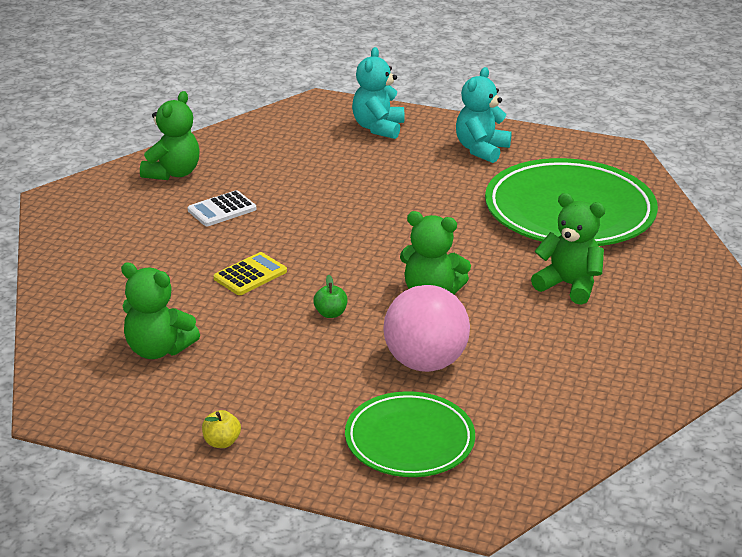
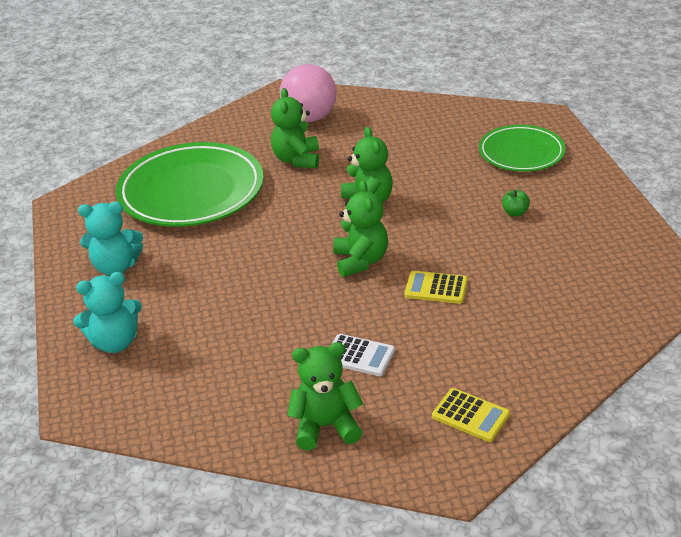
camera: 120 degrees left, 5 degrees up
(94, 227) = (470, 416): none -> yellow calculator
(158, 349) = (570, 279): green teddy bear -> green teddy bear (360, 261)
(221, 442) = (612, 208): yellow apple -> none
(330, 313) = (439, 231): green apple -> green apple (515, 212)
(425, 362) = (445, 176): pink ball -> pink ball (310, 118)

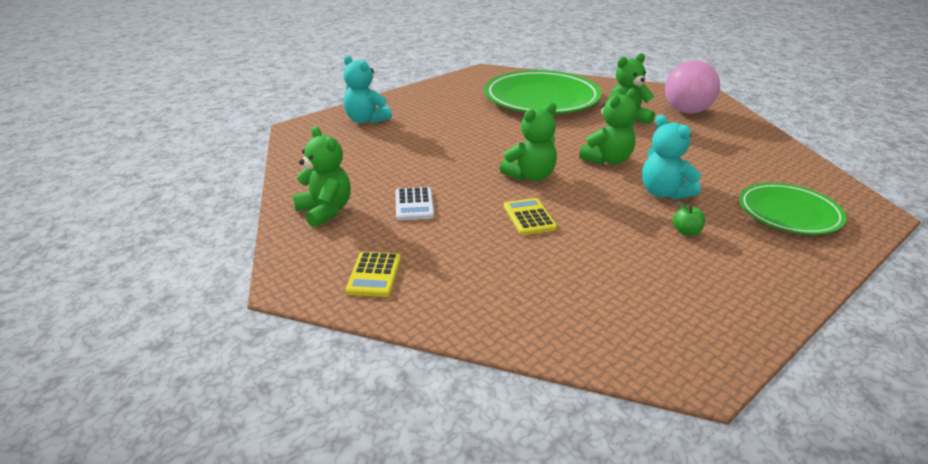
camera: 60 degrees right, 5 degrees down
(116, 267) = (438, 100): turquoise teddy bear -> turquoise teddy bear (664, 193)

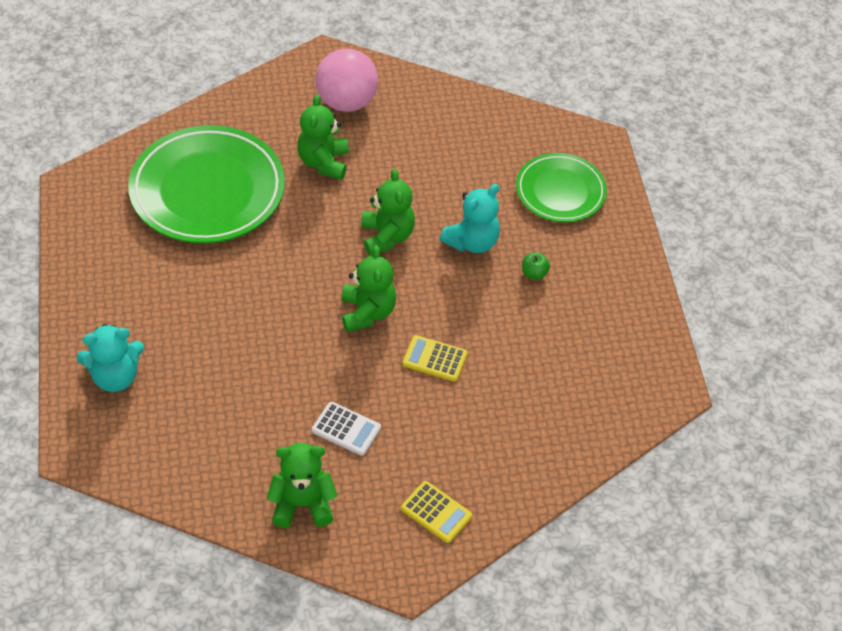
camera: 60 degrees left, 20 degrees up
(664, 193) = (472, 242): turquoise teddy bear -> turquoise teddy bear turned 45 degrees counterclockwise

